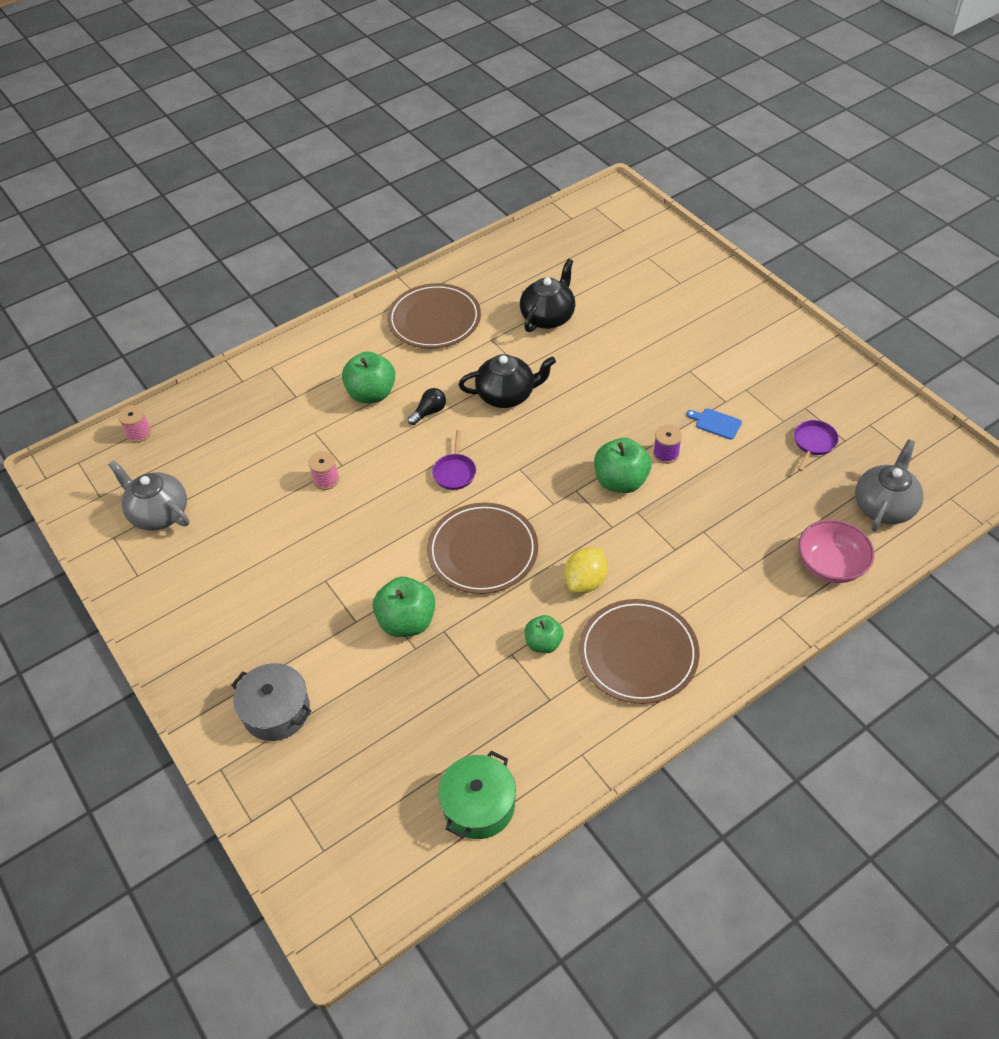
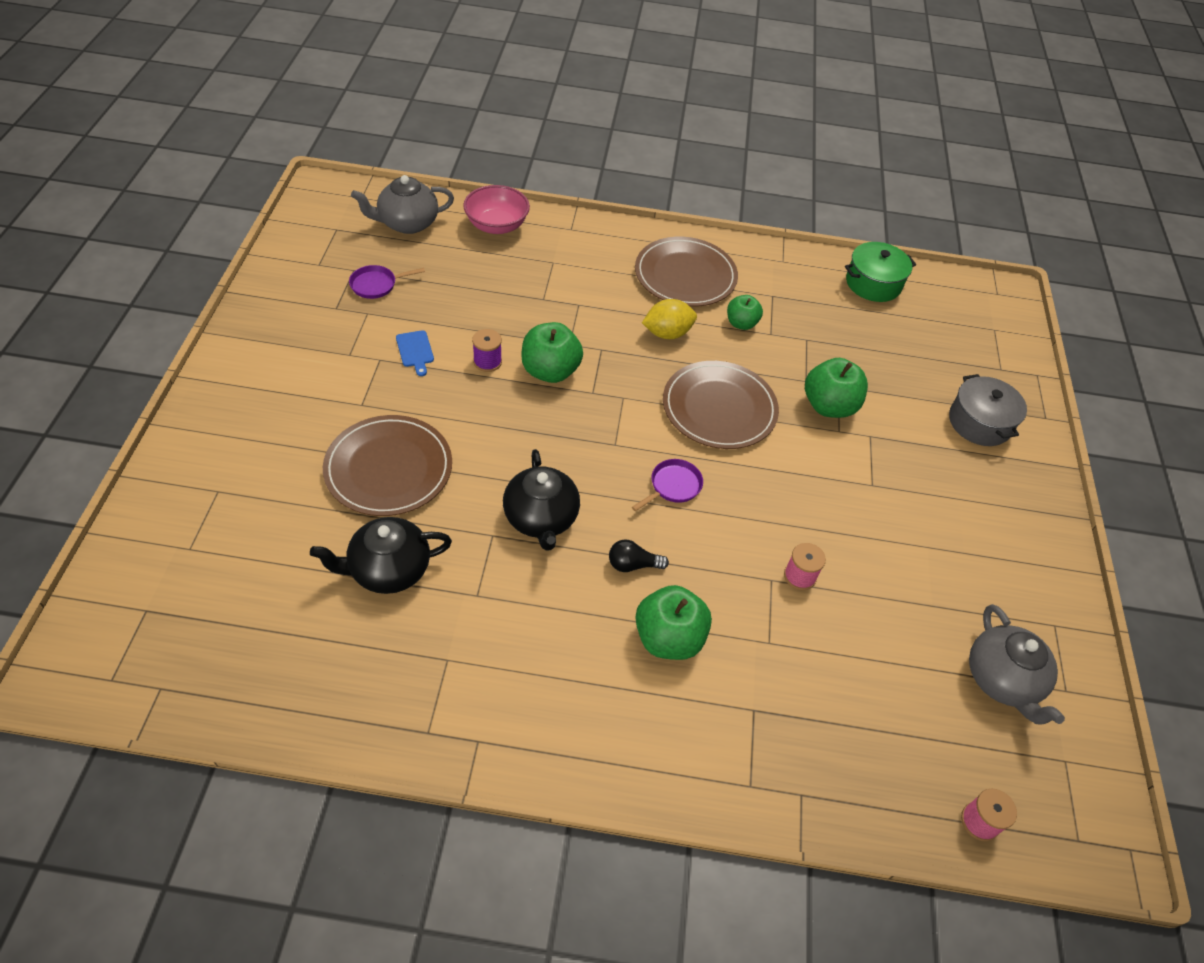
camera: 145 degrees left, 0 degrees up
(434, 319) = (501, 680): brown plate -> brown plate (389, 468)
(507, 395) = (541, 519): black teapot -> black teapot turned 135 degrees counterclockwise

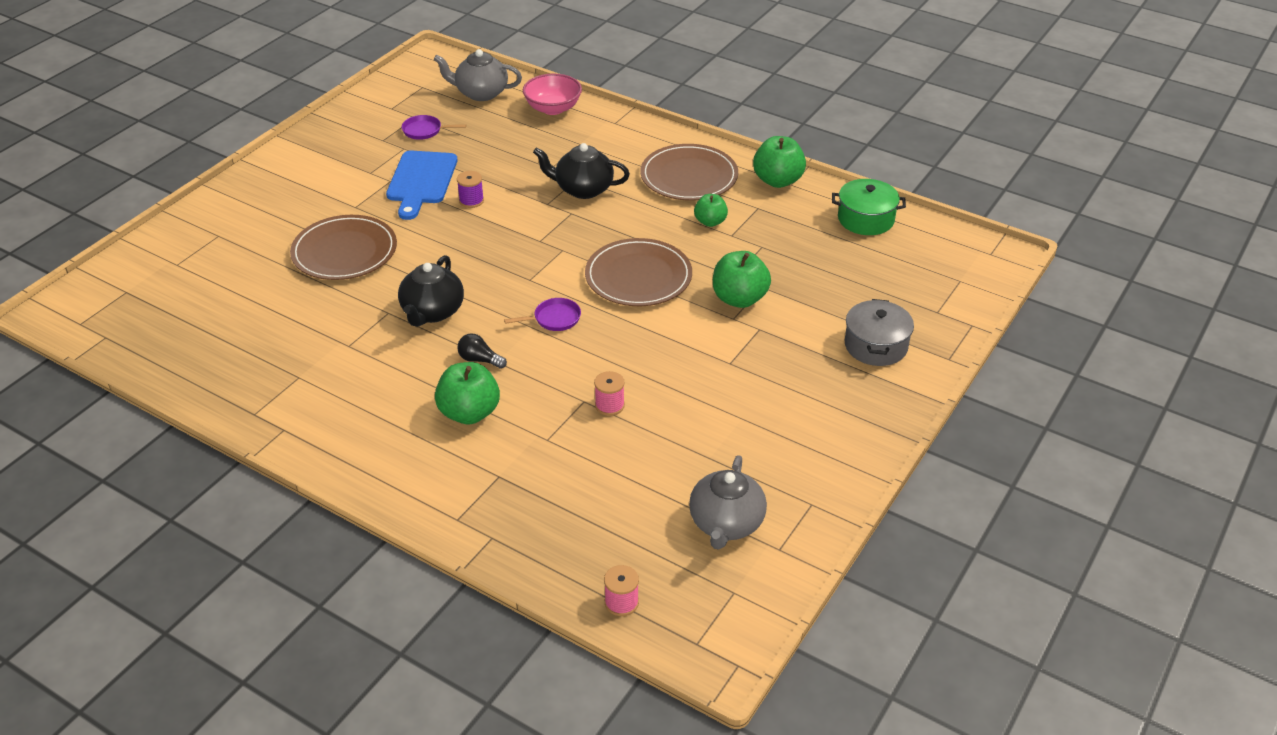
camera: 30 degrees right, 10 degrees down
(388, 570) = (298, 313): black teapot -> black teapot (583, 189)
(415, 351) = (421, 181): blue cutting board -> blue cutting board, size x2.14
(550, 371) = (516, 218): green apple -> green apple (777, 180)
(667, 333) = (637, 214): yellow lemon -> none

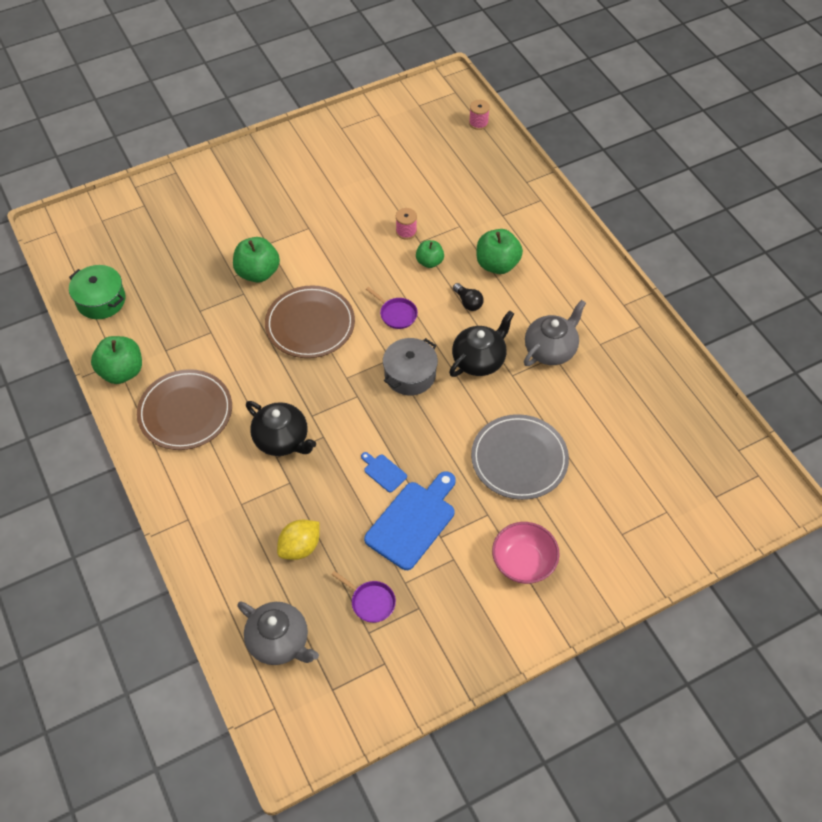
camera: 150 degrees left, 15 degrees up
(344, 251) = (519, 459): brown plate -> grey plate
(471, 201) = (383, 472): purple spool -> blue cutting board
(507, 138) = (300, 547): none -> yellow lemon
(553, 108) = (227, 574): pink bowl -> pink bowl (523, 562)
(554, 319) = (396, 314): purple pan -> purple pan turned 150 degrees counterclockwise
(710, 222) = (214, 353): green apple -> green apple (429, 262)
(726, 524) = (395, 137): grey teapot -> grey teapot (550, 349)
(876, 345) = (208, 199): grey pot -> grey pot (410, 375)

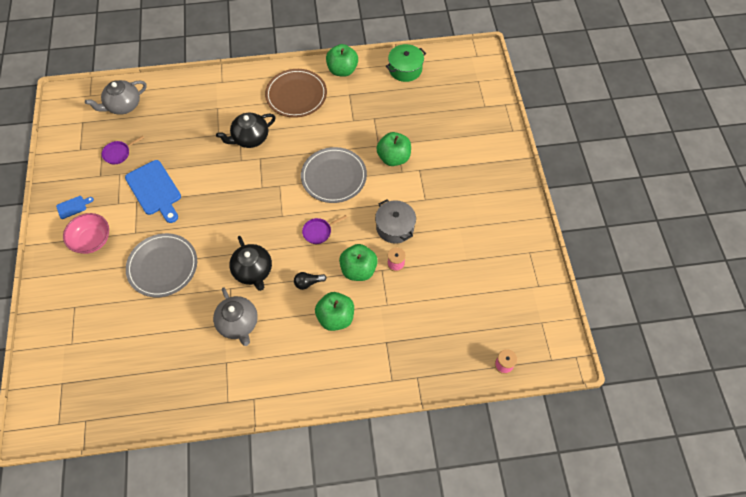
camera: 110 degrees right, 5 degrees up
(300, 547) = (172, 129): yellow lemon -> none
(310, 324) = (334, 176): brown plate -> grey plate
(383, 472) = (197, 185): blue cutting board -> blue cutting board (73, 207)
(410, 375) = (263, 223): grey pot -> grey pot (395, 227)
(429, 262) = (358, 270): green apple -> green apple, size x1.61

